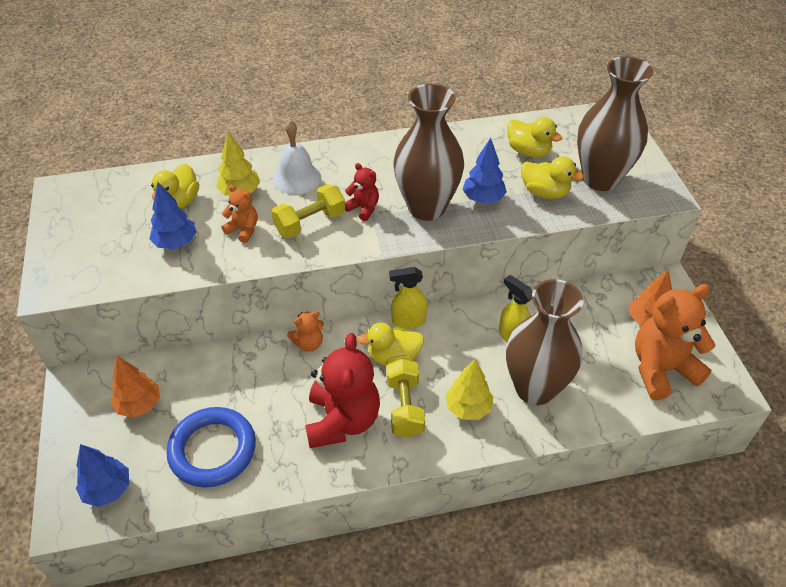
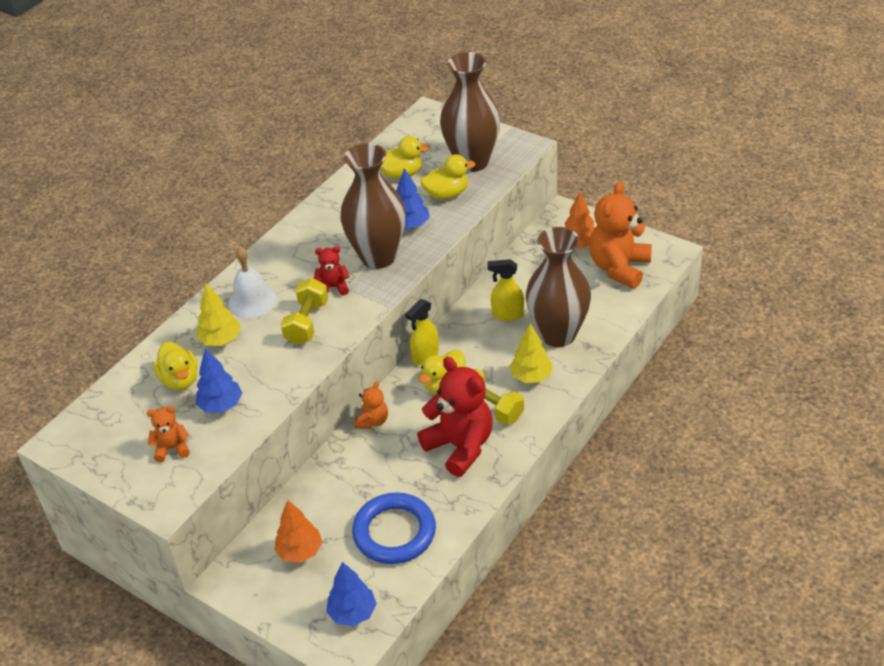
camera: 40 degrees left, 5 degrees down
(243, 230) = (262, 361): orange teddy bear -> orange teddy bear (172, 448)

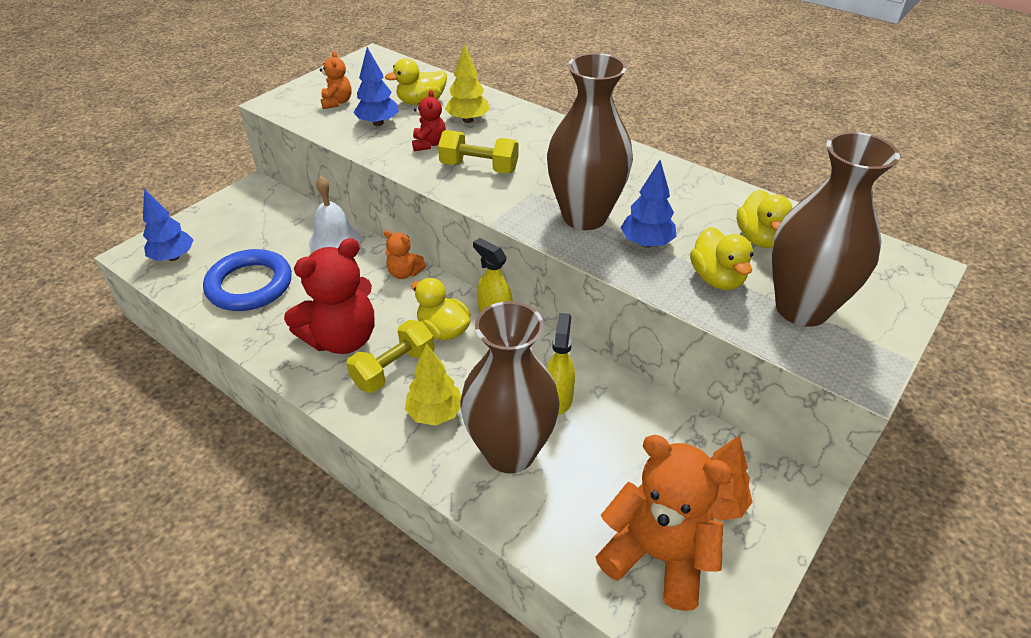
camera: 90 degrees right, 0 degrees up
(252, 301) = (521, 135): white bell -> white bell (335, 240)
(300, 551) = (260, 226): orange tree -> none
(333, 287) = (534, 184): red teddy bear -> red teddy bear (429, 144)

